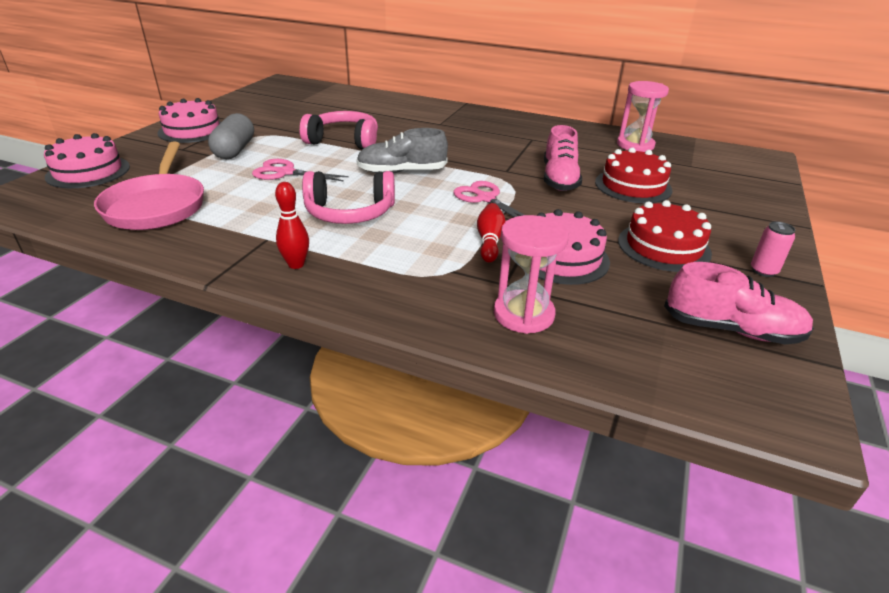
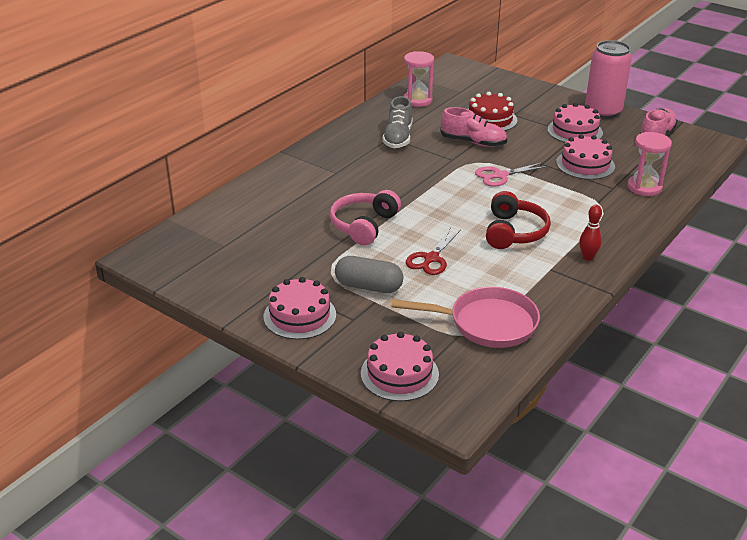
camera: 75 degrees left, 0 degrees up
(285, 173) = (431, 258): pink scissors -> red scissors
(349, 212) = (514, 232): pink headphones -> red headphones
(402, 172) = (444, 203): grey shoe -> grey shoe (398, 138)
(489, 241) = (563, 184): red bowling pin -> none
(663, 247) = (575, 131): red cake -> pink cake
(763, 271) = (603, 112): pink can -> pink can, size x2.48

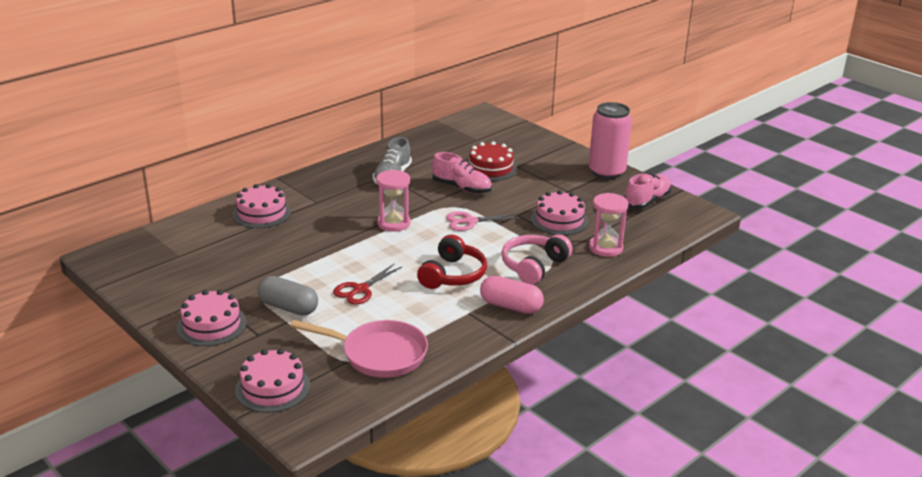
camera: 10 degrees right, 5 degrees down
(364, 225) = (315, 252): pink headphones -> pink headphones (533, 266)
(417, 100) = (430, 144): pink hourglass -> pink hourglass (393, 223)
(575, 131) = (567, 188): pink cake -> pink cake (262, 213)
(587, 257) = (511, 306): red bowling pin -> pink capsule

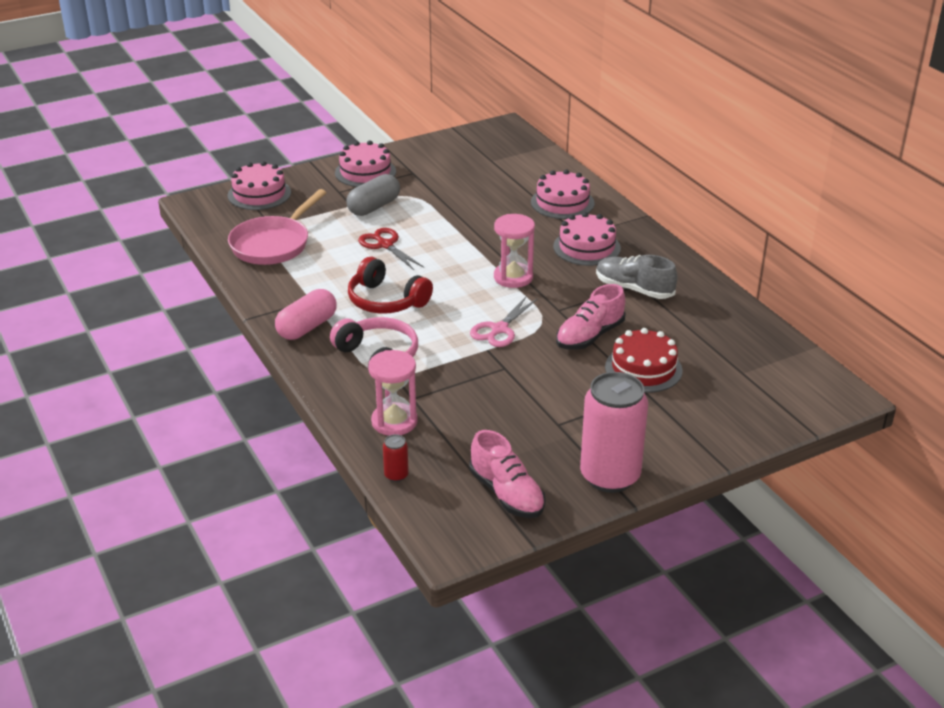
camera: 105 degrees right, 5 degrees up
(470, 221) = (499, 329): pink scissors -> pink scissors turned 150 degrees counterclockwise
(559, 220) = (479, 399): pink cake -> pink cake (586, 247)
(659, 239) = (396, 475): none -> red can

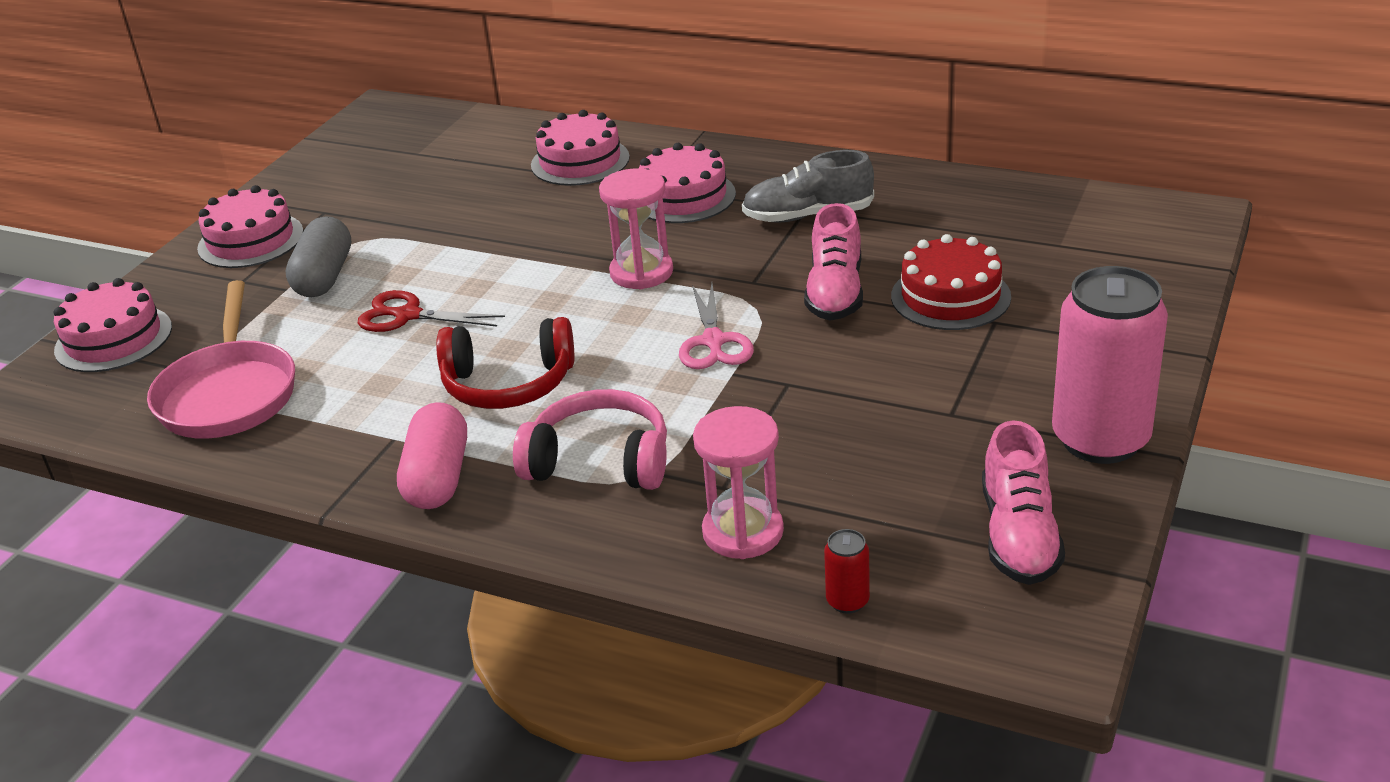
camera: 35 degrees left, 0 degrees up
(507, 494) = (1019, 535): pink shoe -> pink shoe turned 75 degrees clockwise

